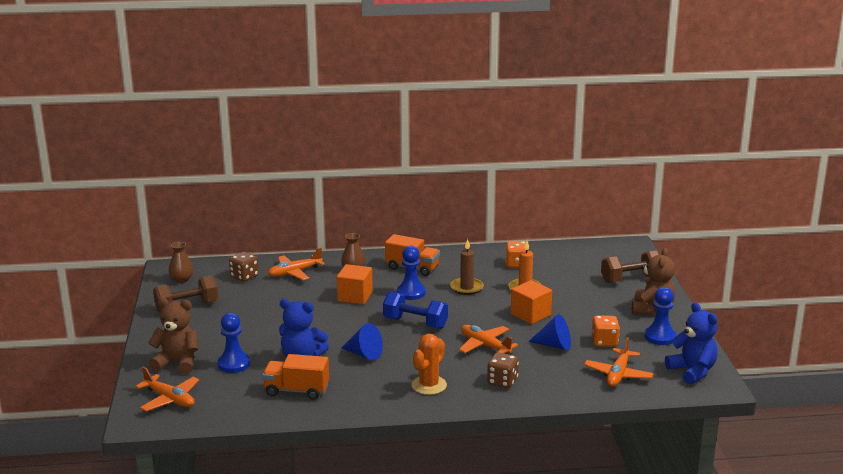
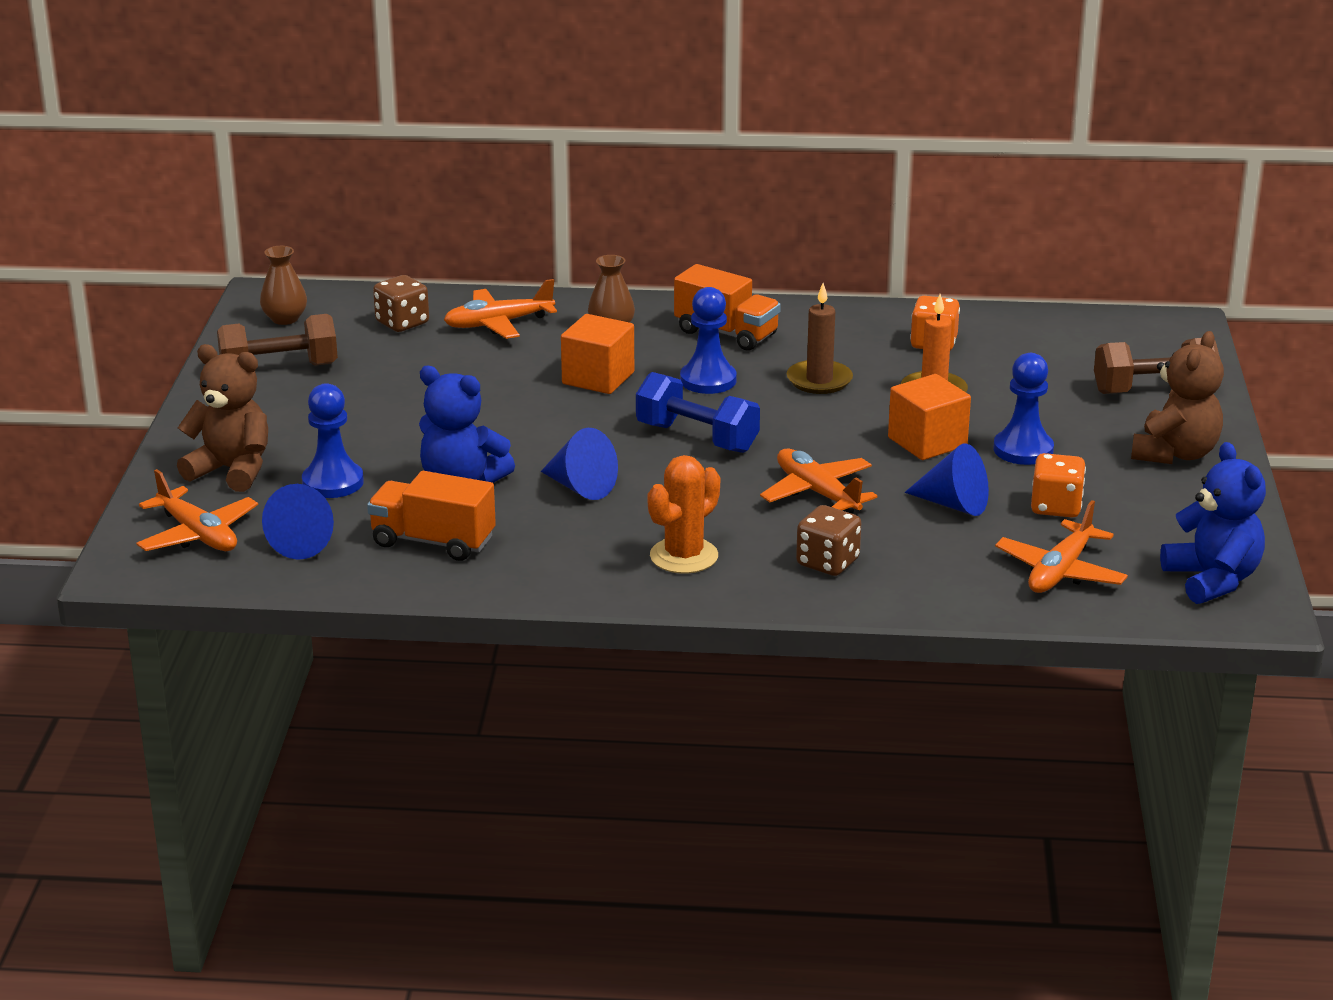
camera: 10 degrees right, 5 degrees up
(229, 398) = (306, 542): none -> blue cone
(660, 337) = (1171, 508): blue pawn -> blue pawn (1023, 450)

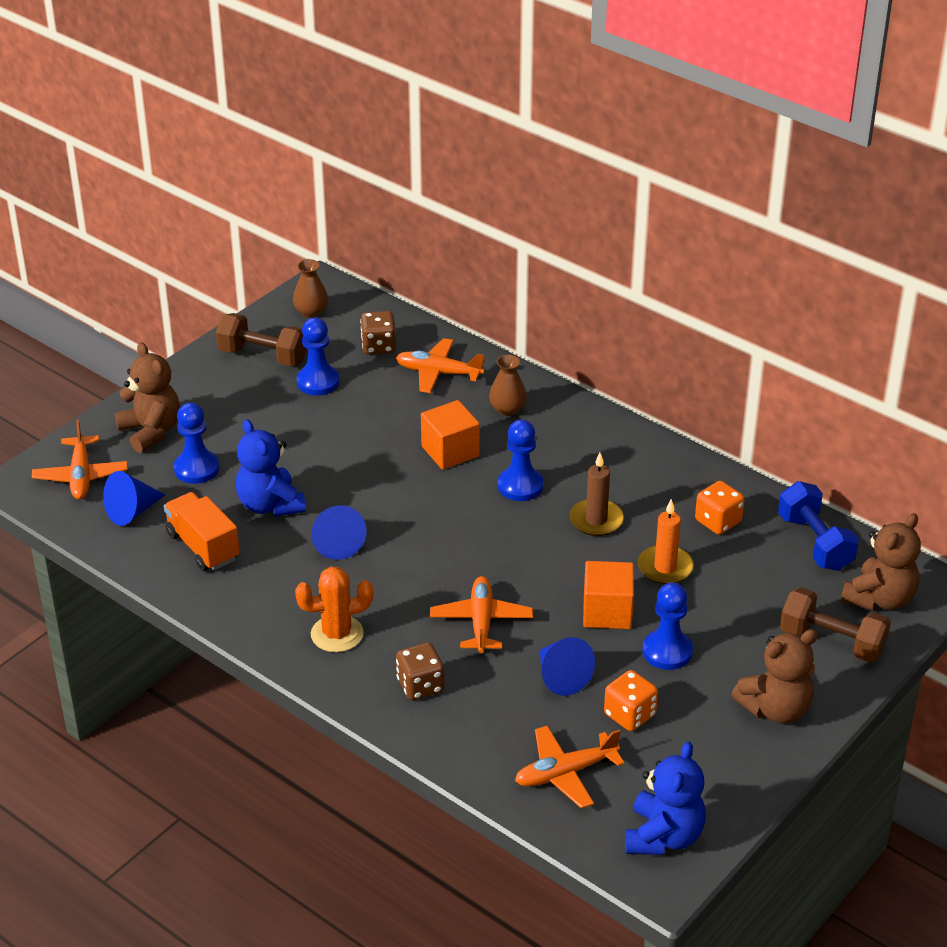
camera: 35 degrees right, 10 degrees up
(374, 370) = (318, 382): none -> blue pawn
(697, 438) = (456, 535): blue dumbbell -> blue dumbbell (815, 543)
(726, 333) = (580, 447): orange truck -> none
(1150, 347) = (880, 598): none -> brown teddy bear

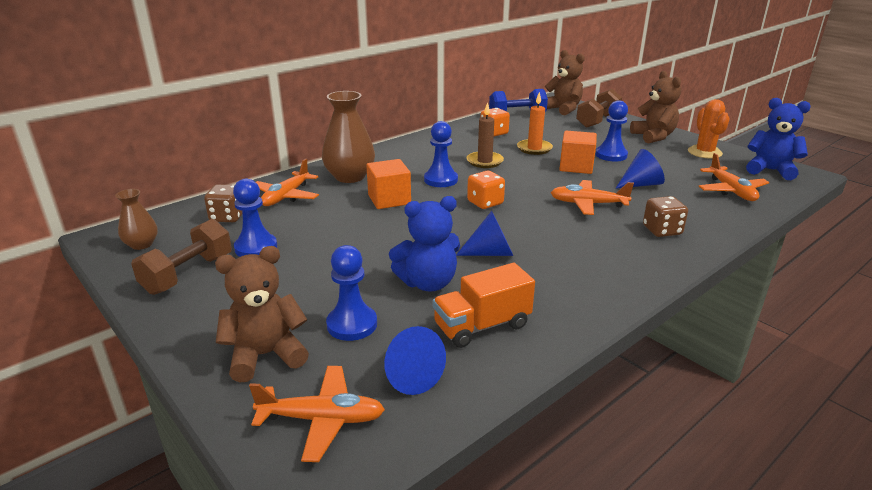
camera: 80 degrees left, 10 degrees down
(337, 634) = (608, 260): orange cactus -> orange cactus (704, 152)
(507, 409) = (350, 177): brown vase -> brown vase, size x1.80
(629, 715) = (670, 169): orange dice -> orange dice (485, 203)

